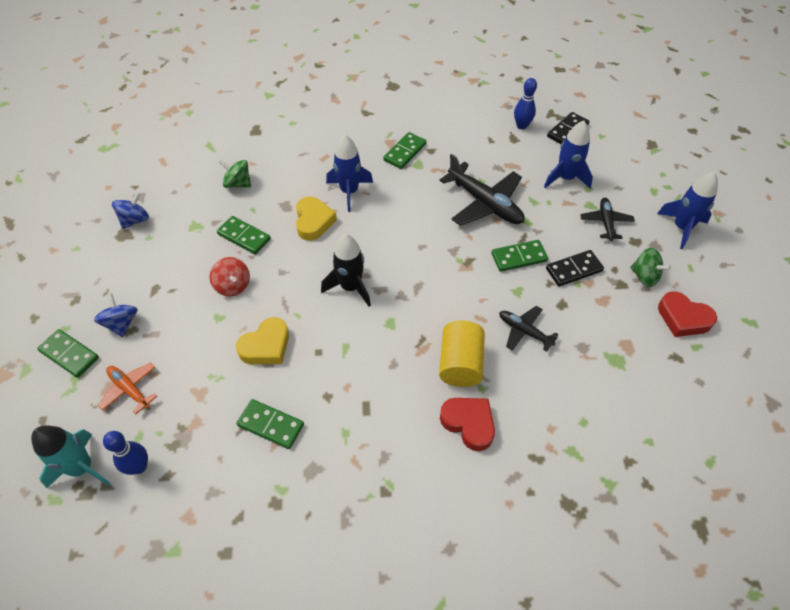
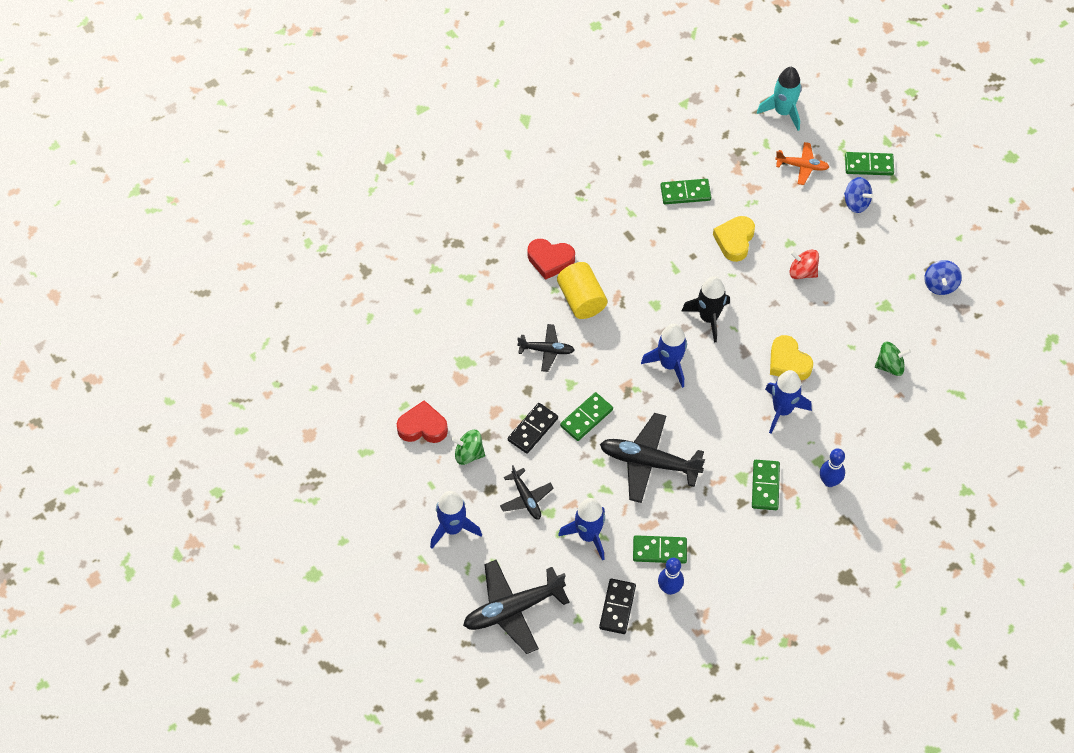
camera: 150 degrees right, 5 degrees up
(139, 466) = (748, 130): blue bowling pin -> blue bowling pin (829, 481)
(244, 237) = (834, 317): green domino -> green domino (659, 550)
(415, 265) = (669, 364): none -> blue rocket
(651, 159) = (512, 609): none -> black plane

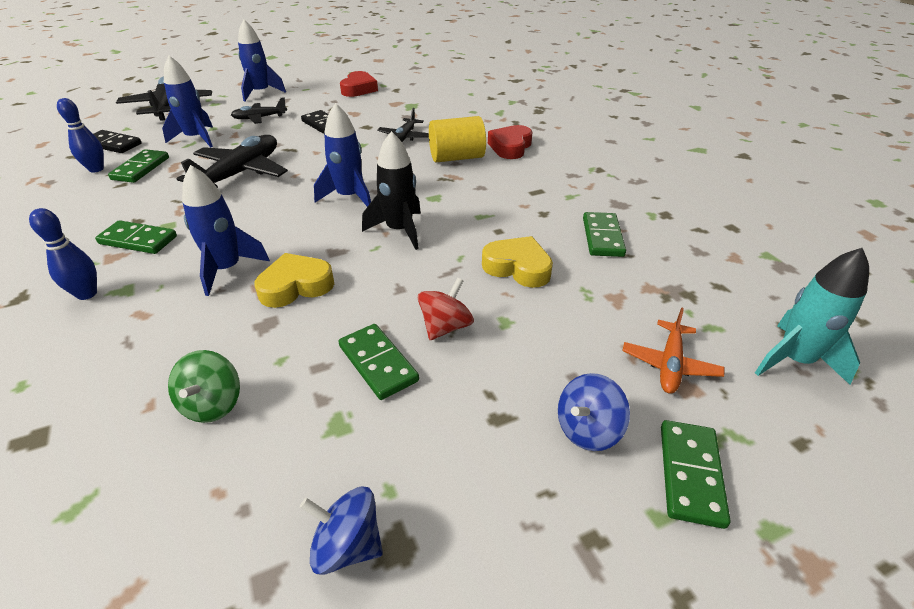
camera: 100 degrees right, 20 degrees down
(468, 454) = (321, 101): green spinning top -> none
(586, 418) = (317, 148): green domino -> green domino (378, 363)

